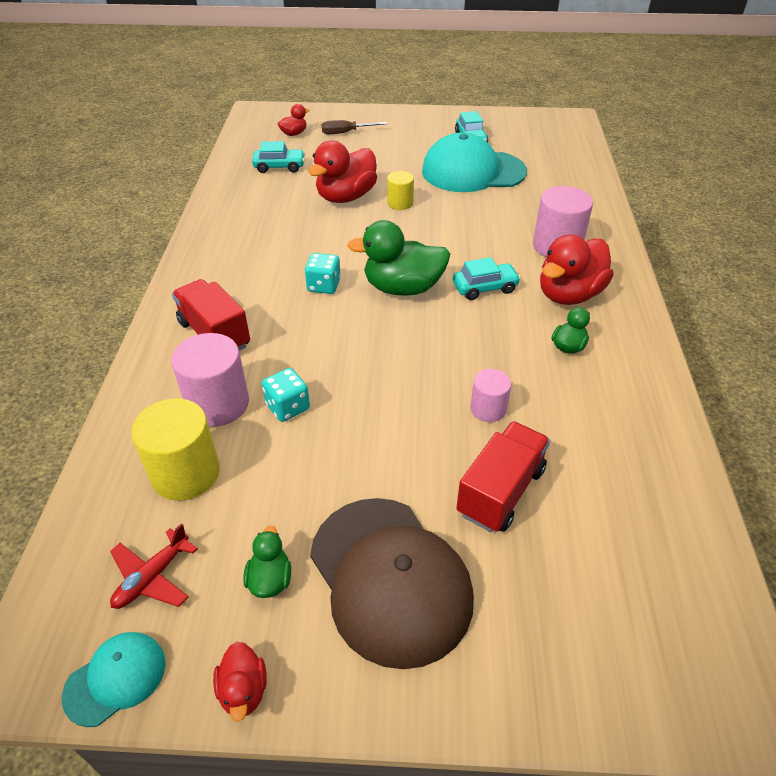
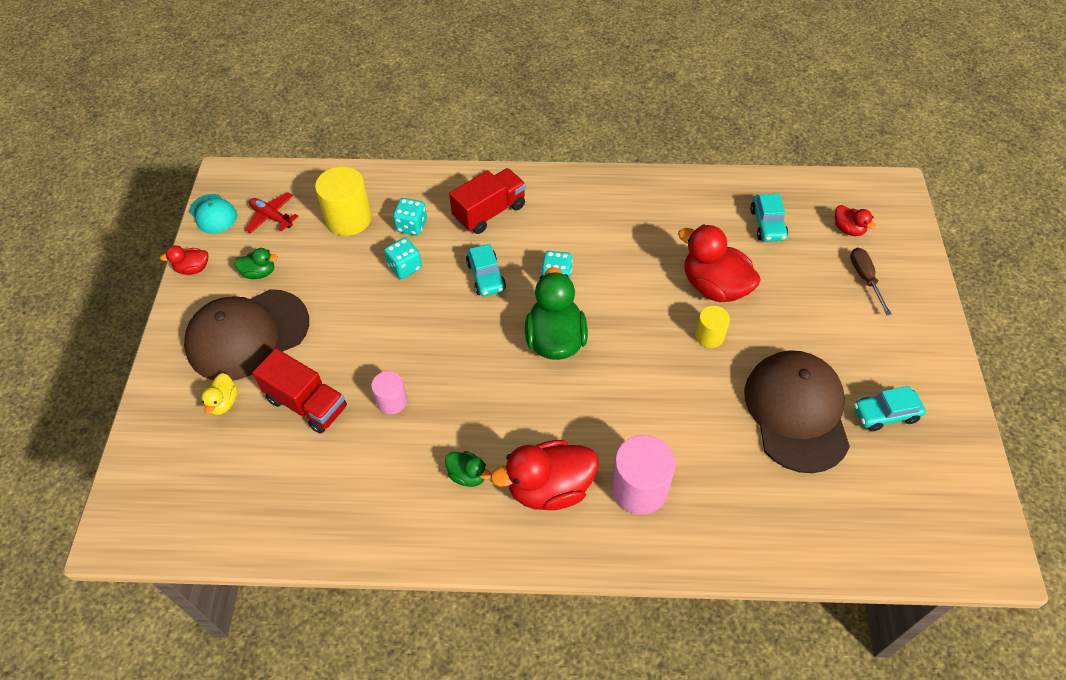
camera: 90 degrees right, 10 degrees up
(218, 404) = (411, 226): pink cylinder -> turquoise dice
(473, 171) = (796, 412): turquoise cap -> brown cap
(485, 288) = (558, 409): turquoise car -> turquoise car (486, 276)
(510, 592) = (223, 402): none -> yellow duck
(569, 294) = (549, 488): red duck -> red duck turned 60 degrees counterclockwise

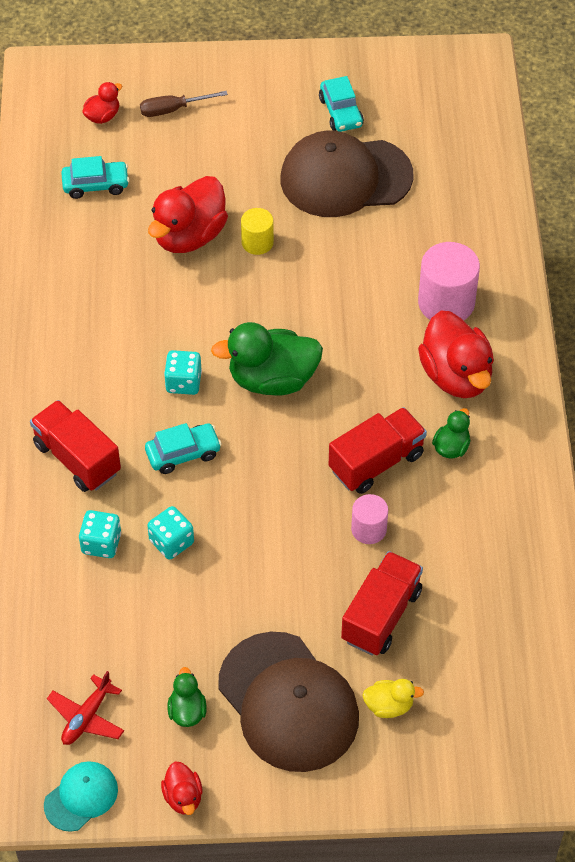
camera: 95 degrees left, 0 degrees up
(349, 218) = (89, 620): yellow cylinder -> none
(459, 412) = (376, 462): none -> red truck

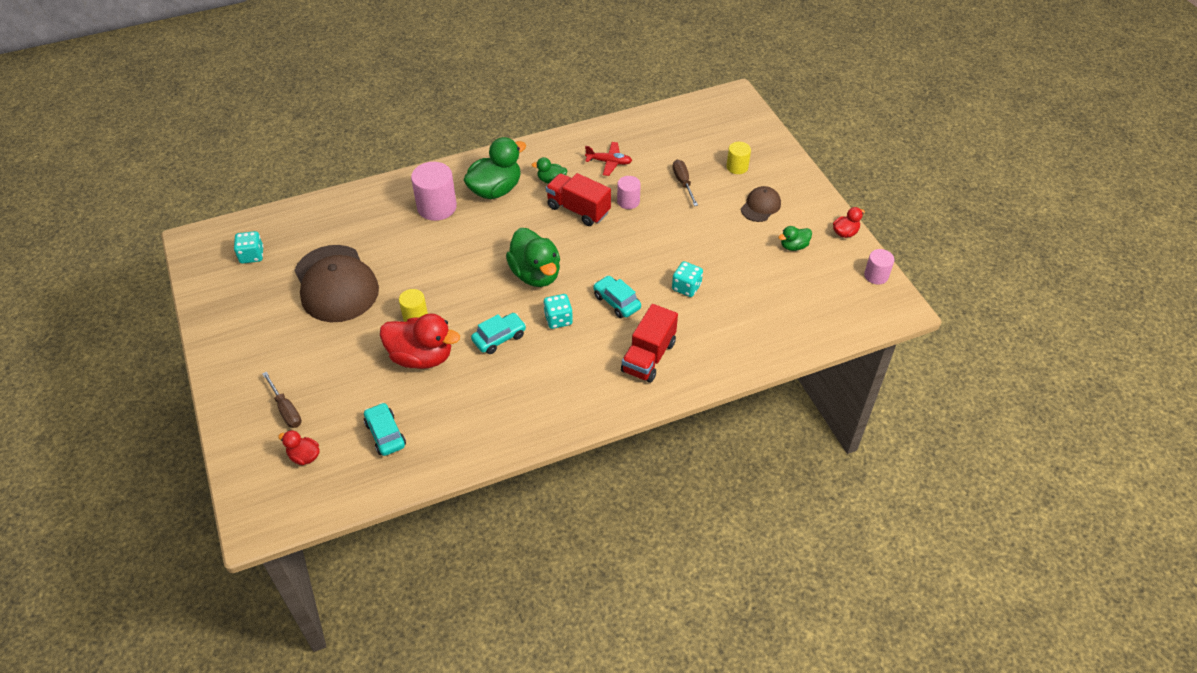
camera: 110 degrees left, 5 degrees down
(81, 797) = (876, 275): turquoise cap -> pink cylinder
(87, 717) = (827, 289): red plane -> red plane (609, 162)
(101, 543) = (707, 322): turquoise dice -> turquoise dice (252, 255)
(288, 702) = (760, 206): brown cap -> brown cap, size x0.48
(341, 112) = (267, 303): turquoise car -> turquoise car (499, 338)
(381, 615) = (683, 183): red truck -> brown screwdriver
(389, 706) = (737, 167): yellow duck -> yellow cylinder
(456, 376) = (495, 190): red duck -> green duck

